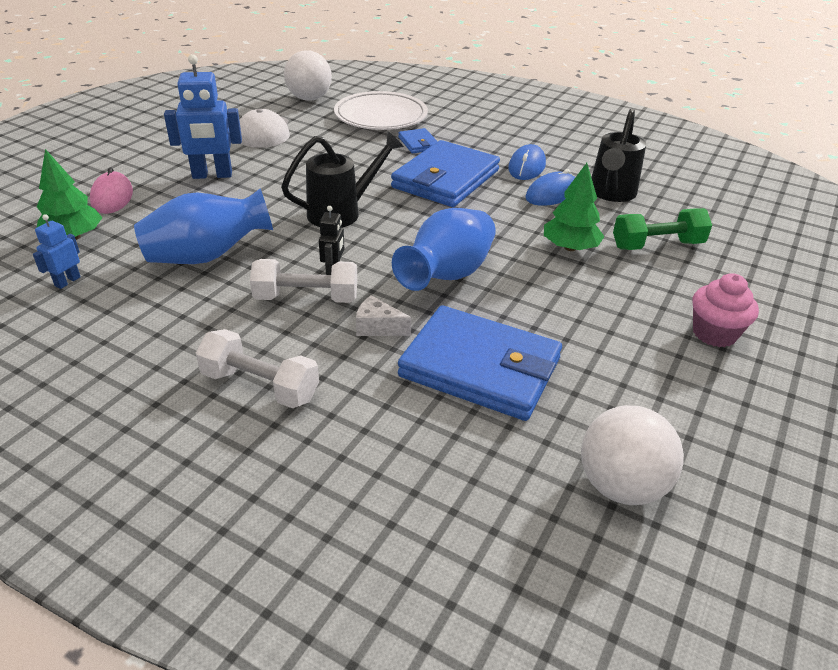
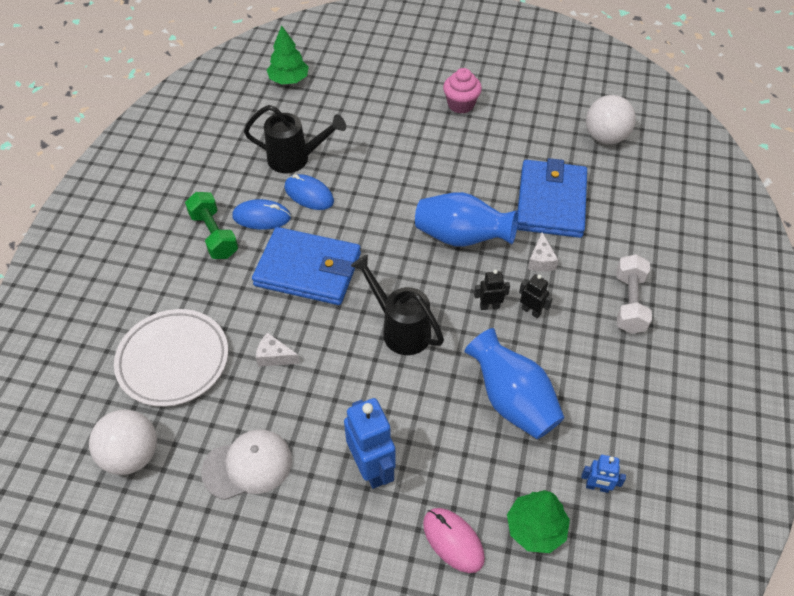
camera: 105 degrees left, 15 degrees up
(112, 197) = (453, 541): pink mouse -> pink mouse turned 75 degrees clockwise
(306, 298) = (531, 311): white dumbbell -> black robot
(355, 152) = (274, 356): none -> white cheese
(418, 143) = (236, 308): blue wallet -> none
(570, 247) = (391, 175): green tree -> green tree (289, 80)
(657, 245) = (367, 131): green dumbbell -> green dumbbell (214, 235)

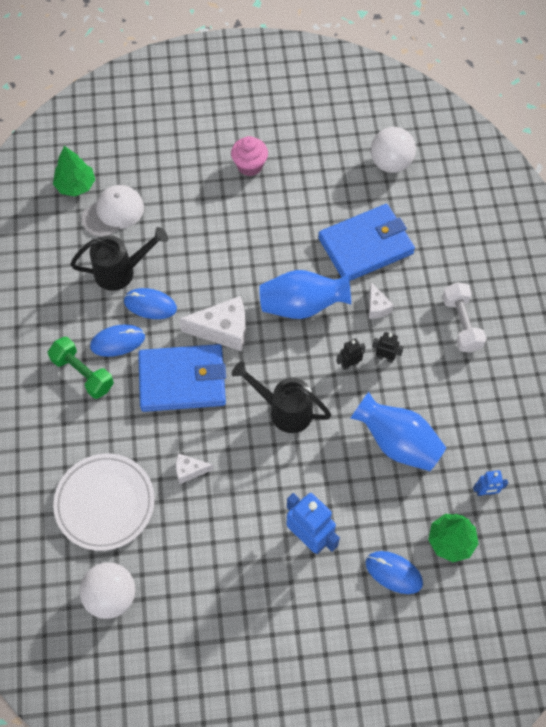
camera: 20 degrees left, 10 degrees up
(248, 465) = (210, 571): white cap -> white cap (113, 212)
(370, 236) = (223, 330): none -> white cheese
(453, 541) = (393, 573): pink mouse -> blue mouse
(551, 202) = (366, 246): blue wallet -> blue wallet turned 75 degrees clockwise

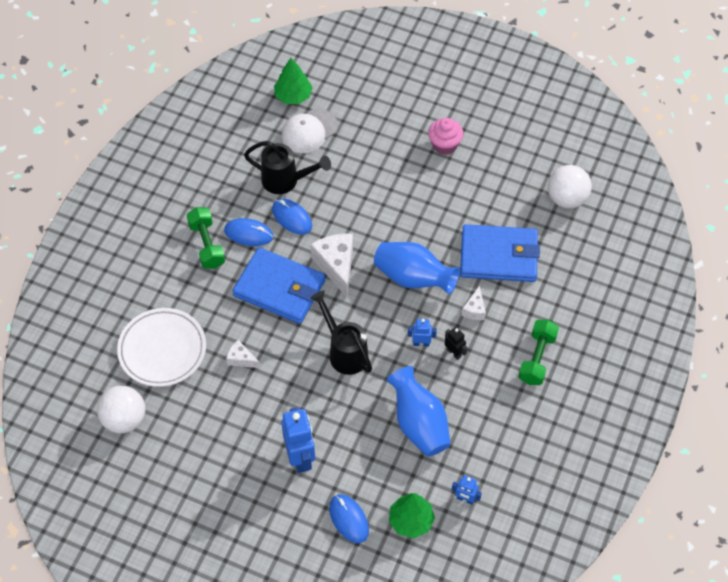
camera: 30 degrees right, 5 degrees down
(113, 212) = (309, 131): white cap -> white cap turned 150 degrees clockwise
(223, 330) = (336, 266): white cheese -> white cheese turned 135 degrees counterclockwise
(349, 364) = (421, 343): black robot -> blue robot
(461, 324) = (537, 358): white dumbbell -> green dumbbell

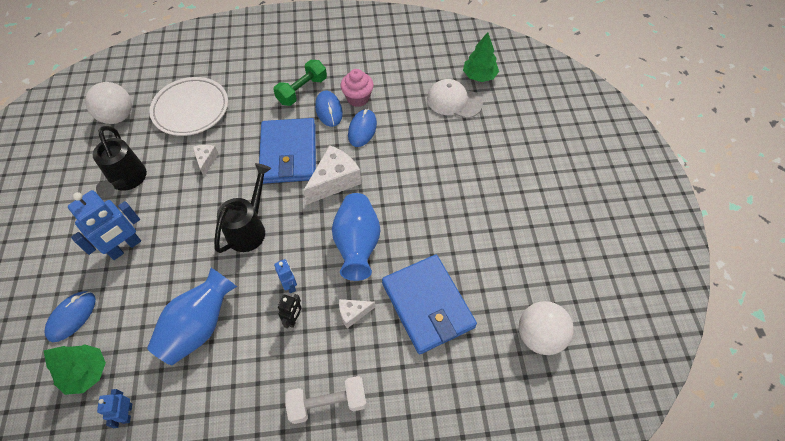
camera: 60 degrees right, 0 degrees up
(285, 180) = (395, 109): black watering can -> black watering can (128, 181)
(444, 145) = (517, 200): pink cupcake -> pink cupcake (358, 98)
(537, 358) = (328, 403): green dumbbell -> white dumbbell

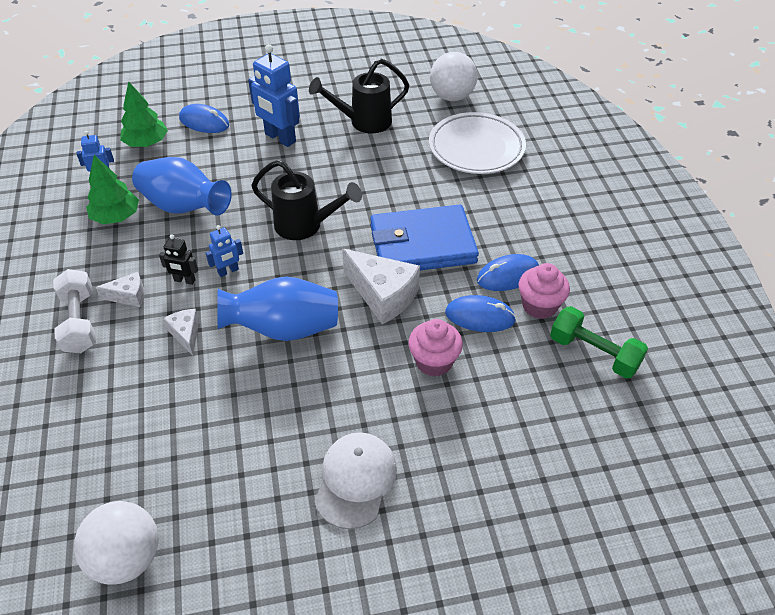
camera: 85 degrees right, 10 degrees down
(206, 161) = (400, 174): white cheese -> white cheese (129, 296)
(302, 90) = (537, 243): green dumbbell -> green dumbbell (594, 353)
(396, 157) = (434, 361): none -> pink cupcake
(427, 305) = (190, 412): blue wallet -> none
(454, 101) = (569, 434): white cap -> white cap (355, 480)
(479, 76) = (643, 474): green tree -> green tree (116, 217)

